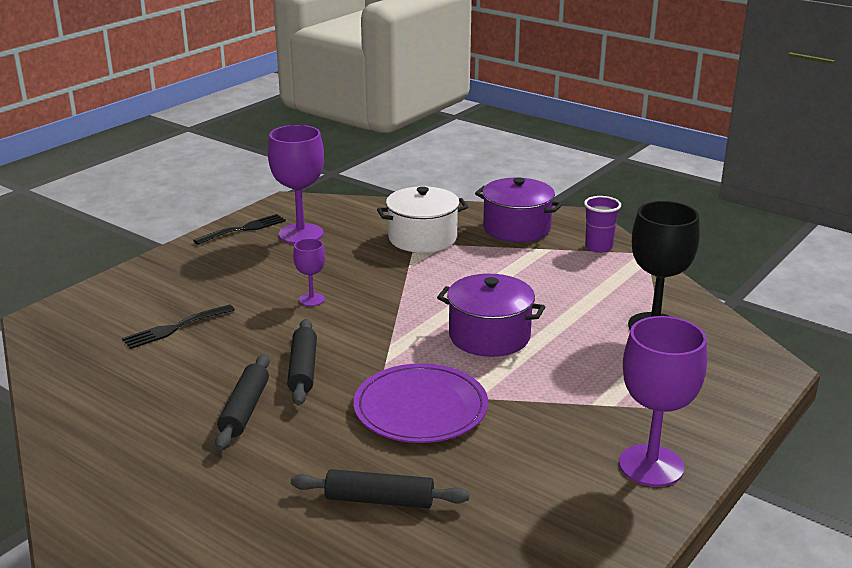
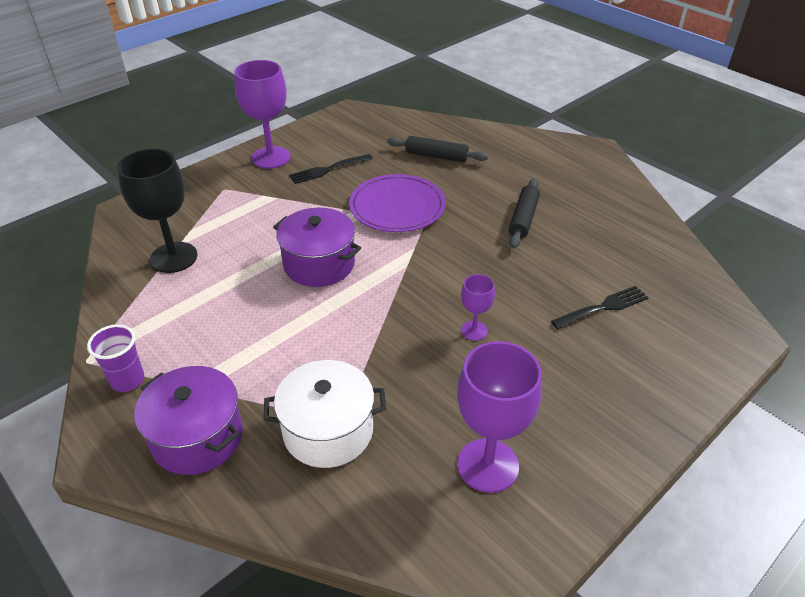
camera: 170 degrees left, 15 degrees up
(244, 229) = (569, 491): black fork -> black fork (327, 170)
(303, 369) = (481, 248): black rolling pin -> none

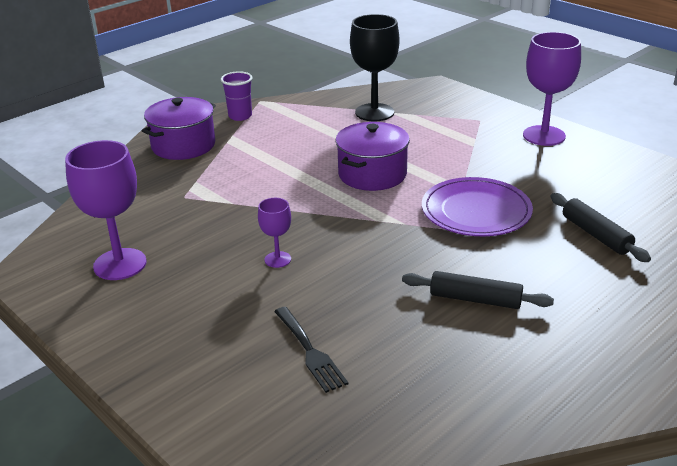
camera: 90 degrees right, 10 degrees down
(327, 170) = (533, 167): black fork -> none
(328, 430) = (175, 192): white pot -> none
(436, 156) = (596, 235): black rolling pin -> black rolling pin turned 45 degrees counterclockwise

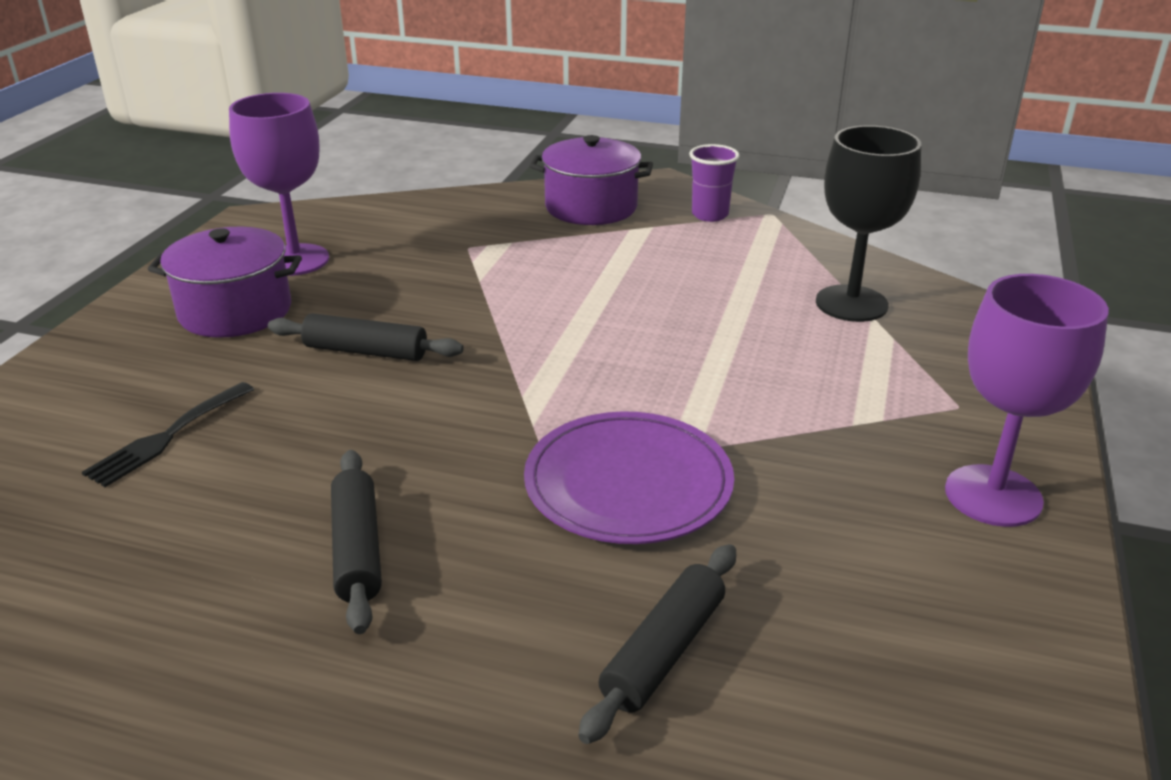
camera: 60 degrees right, 0 degrees up
(277, 259) = (365, 351): purple goblet -> black rolling pin
(372, 174) = (653, 356): purple pot -> purple pot (235, 311)

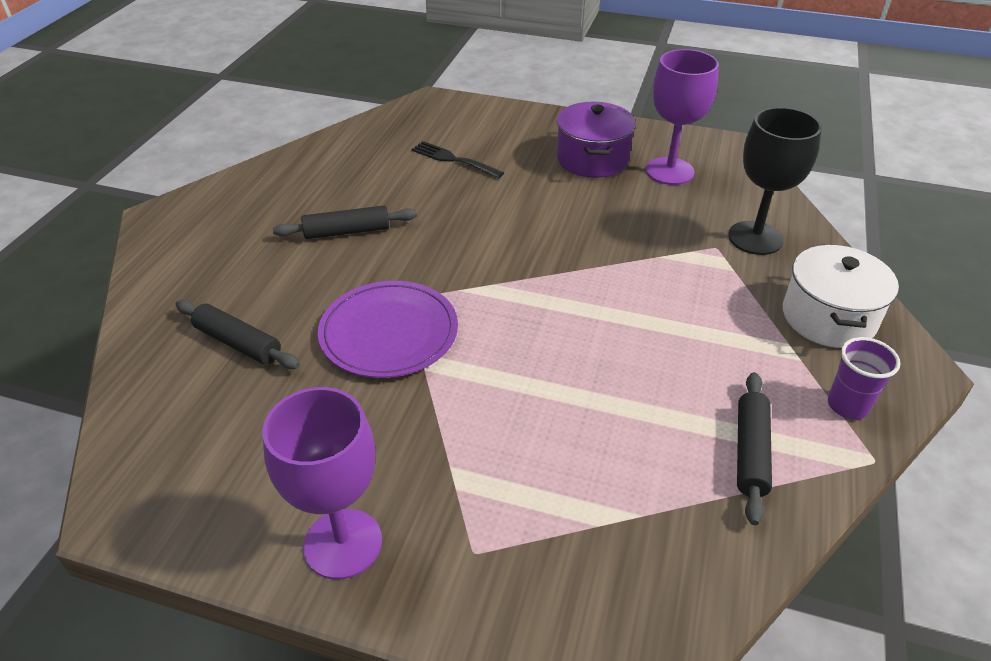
camera: 90 degrees right, 10 degrees up
(365, 351) = (547, 214): black rolling pin -> black rolling pin (750, 452)
(591, 207) = (828, 317): purple pot -> white pot
(851, 303) = (665, 502): black goblet -> black goblet (755, 238)

